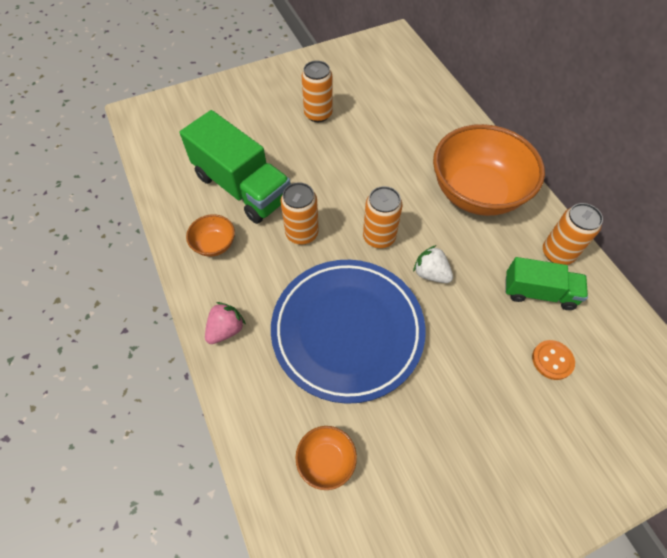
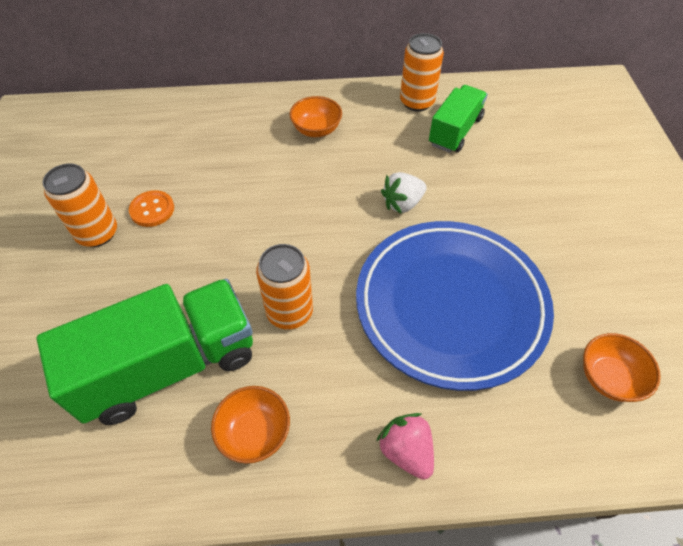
camera: 70 degrees left, 5 degrees down
(379, 237) = (333, 233): orange can -> none
(477, 193) = (316, 130): orange bowl -> orange bowl, size x0.43
(552, 360) = (529, 150): orange button -> orange button (152, 210)

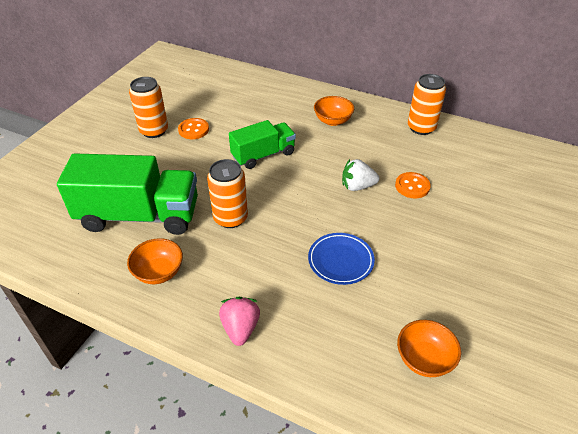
camera: 30 degrees right, 10 degrees down
(450, 305) = (340, 261): blue plate -> blue plate, size x0.43
(455, 131) = (436, 156): green truck -> green truck (263, 155)
(457, 178) = (412, 186): none -> orange button

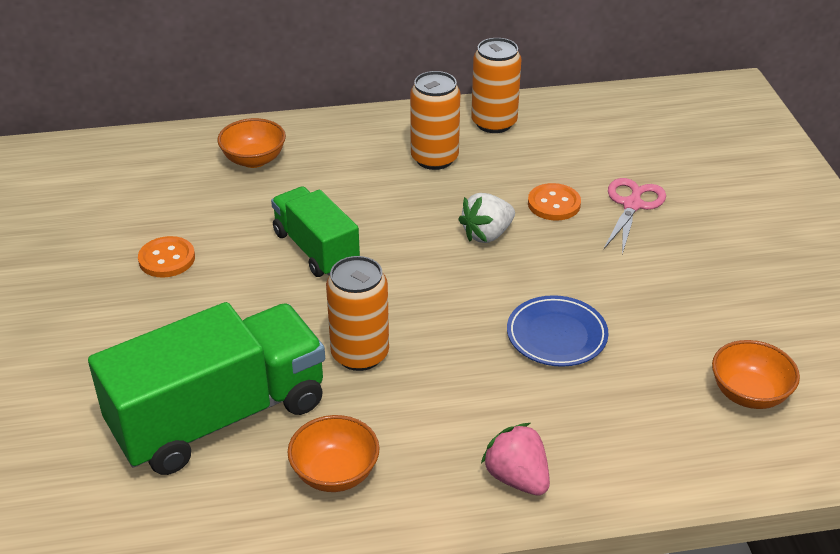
camera: 35 degrees left, 5 degrees down
(154, 131) = (101, 288): orange can -> orange can (434, 158)
(263, 155) = (316, 249): green truck -> green truck turned 60 degrees counterclockwise
(333, 121) = (367, 160): orange bowl -> orange bowl (254, 160)
(459, 207) = (632, 205): none -> pink scissors

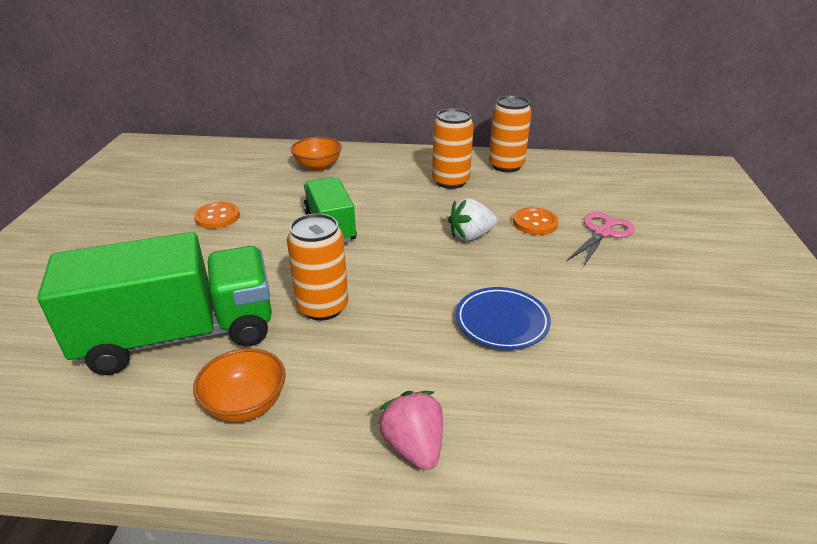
camera: 15 degrees right, 5 degrees down
(749, 394) = (683, 410): orange bowl -> none

